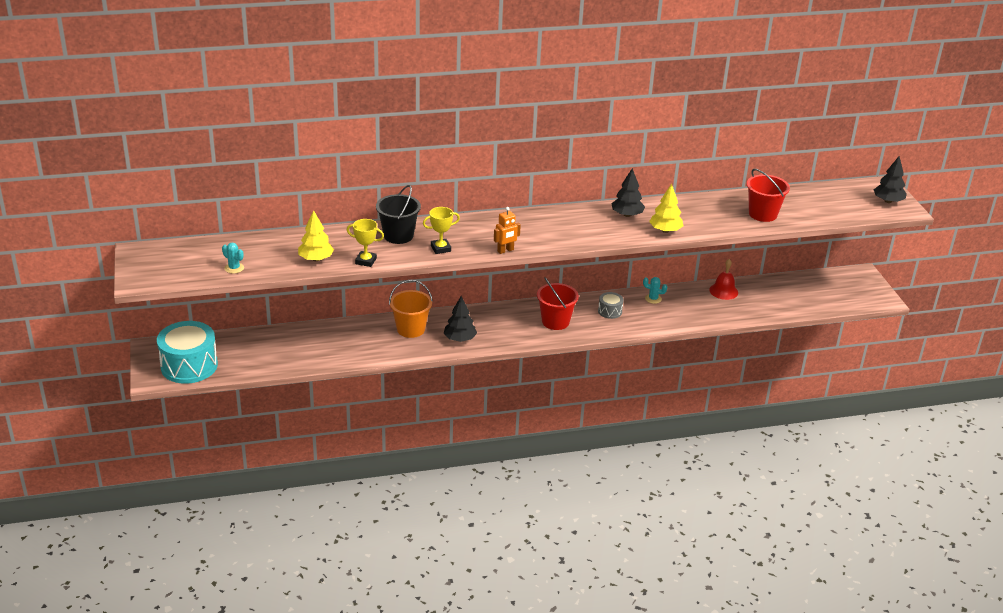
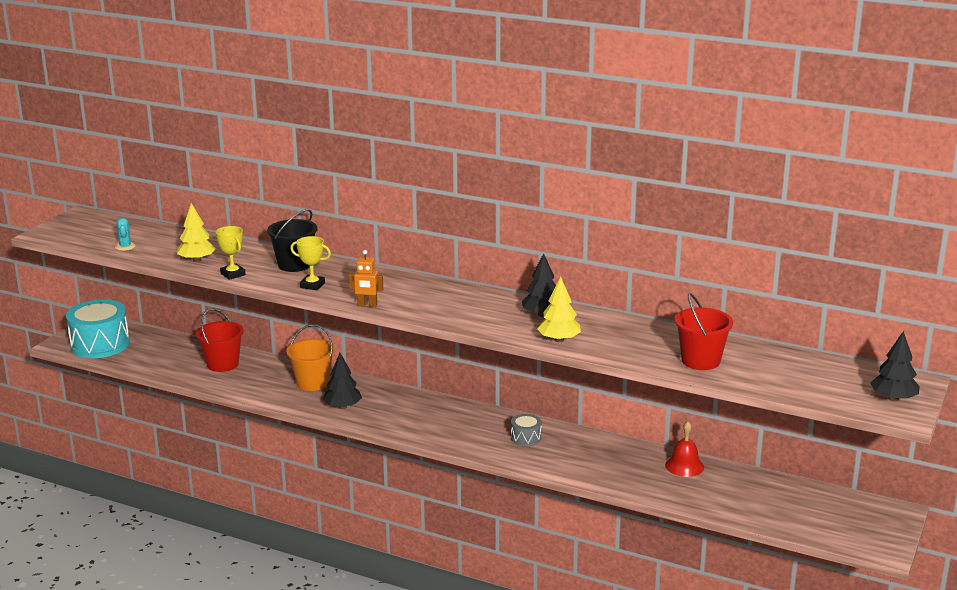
camera: 40 degrees right, 10 degrees down
(555, 321) = (455, 426): red bucket -> red bucket (222, 364)
(653, 299) = (590, 444): turquoise cactus -> none

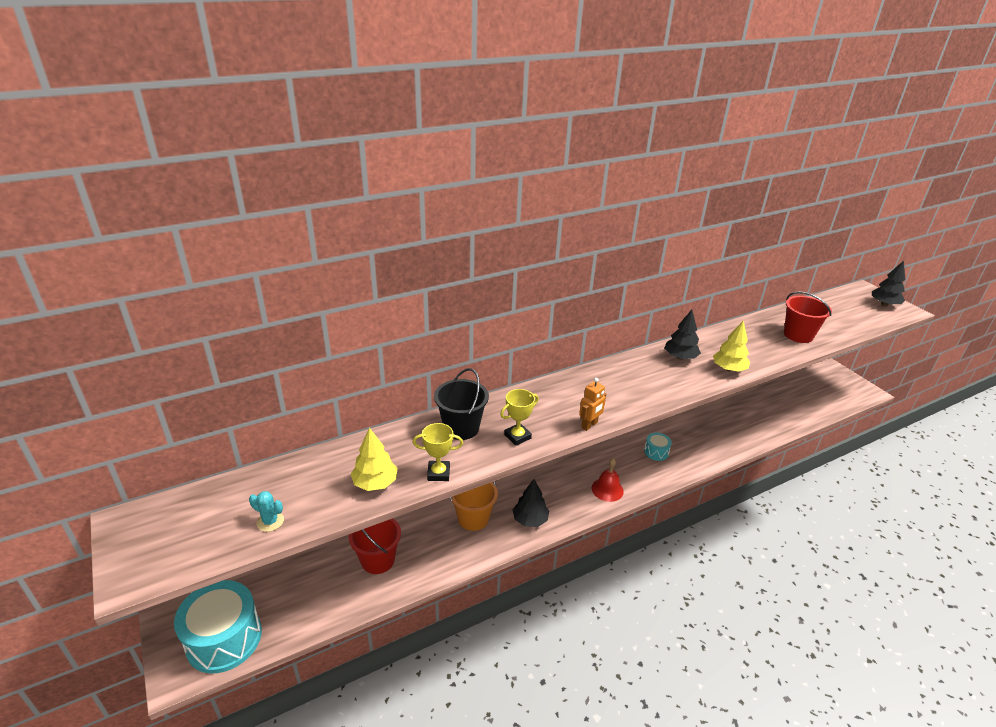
camera: 55 degrees left, 10 degrees up
(526, 438) = (656, 452): grey drum -> turquoise drum
(684, 466) = (739, 408): red bell -> red bell (607, 489)

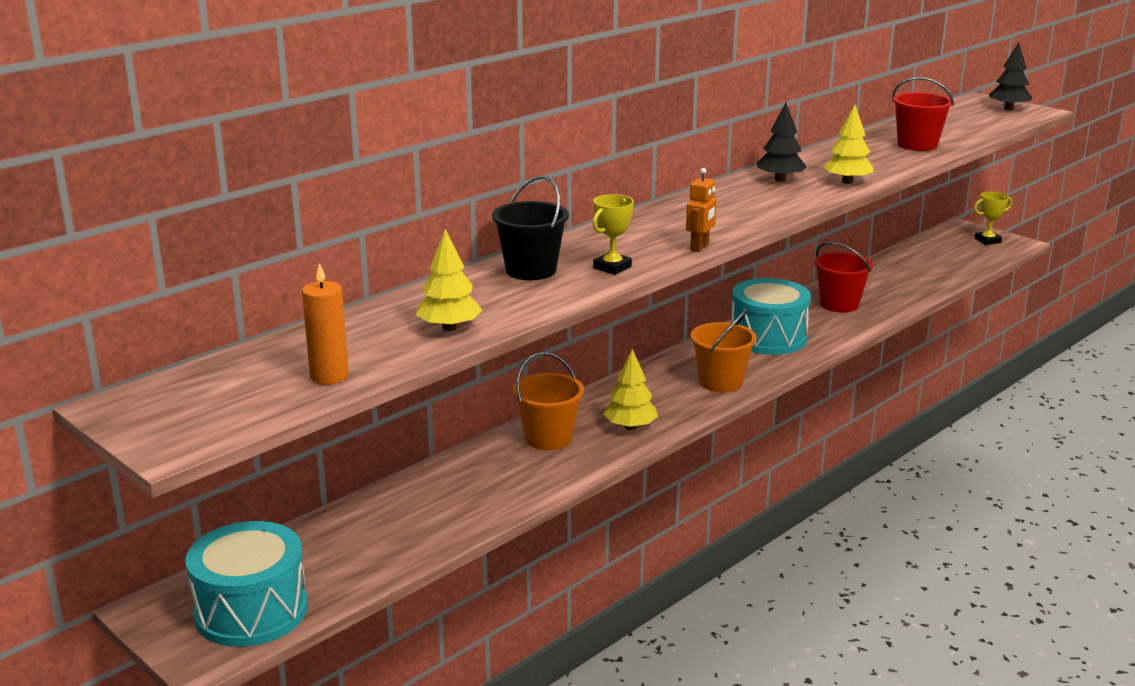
camera: 15 degrees left, 10 degrees down
(270, 521) = (329, 376): turquoise cactus -> orange candle
(377, 560) = (433, 499): red bucket -> red bucket (839, 304)
(438, 473) = (529, 309): yellow trophy -> yellow trophy (987, 240)
(530, 520) = (630, 427): black tree -> yellow tree
(607, 489) = (720, 382): red bell -> orange bucket
(656, 452) = (768, 337): turquoise drum -> turquoise drum, size x2.14

